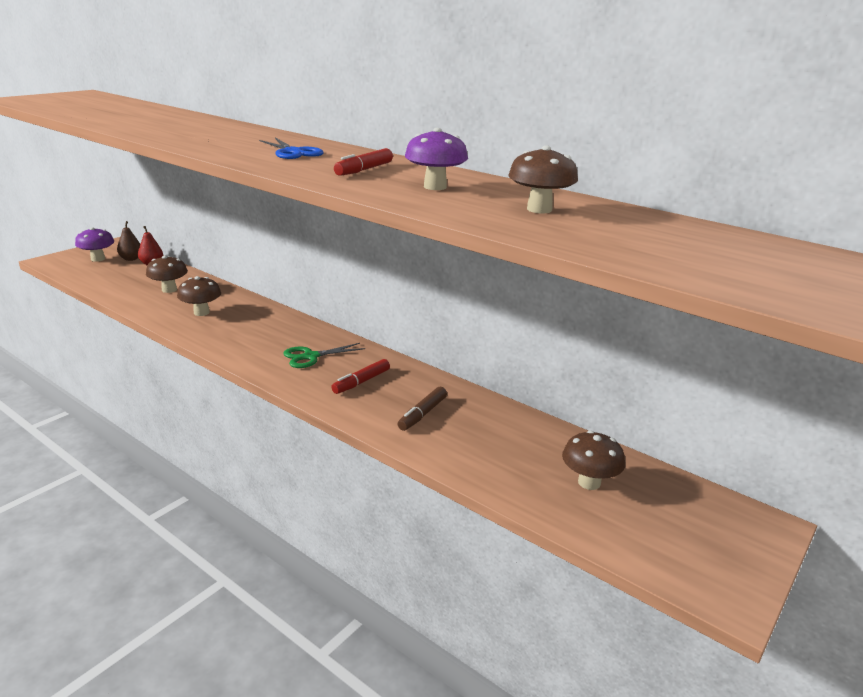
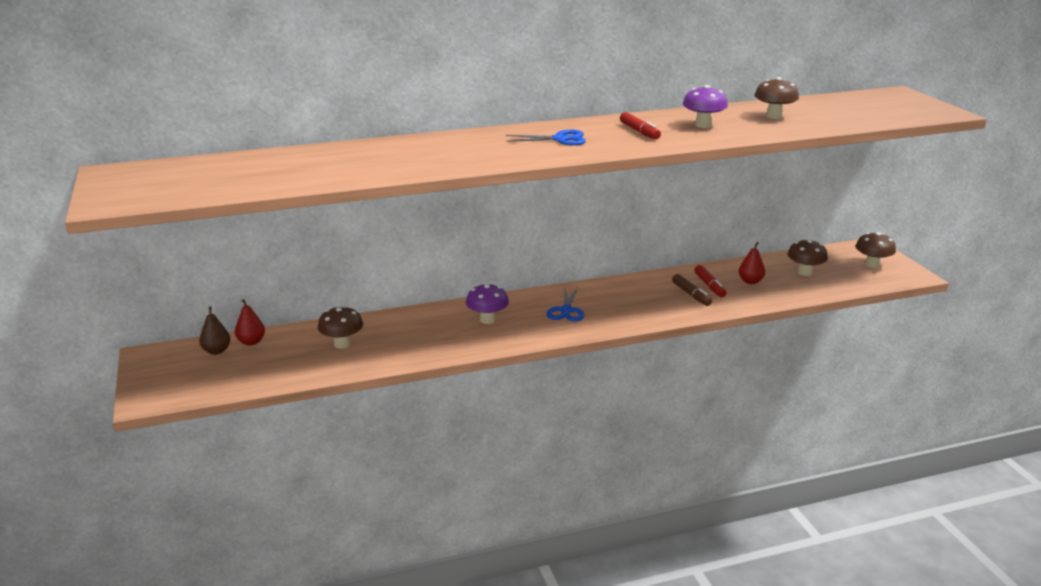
camera: 55 degrees left, 0 degrees up
(98, 259) = (186, 370): purple mushroom -> purple mushroom (487, 320)
(201, 312) = (421, 338): brown mushroom -> brown mushroom (872, 265)
(310, 356) = (566, 311): green scissors -> blue scissors
(361, 382) = (627, 302): red marker -> red marker (709, 286)
(506, 446) = (750, 281): none -> red pear

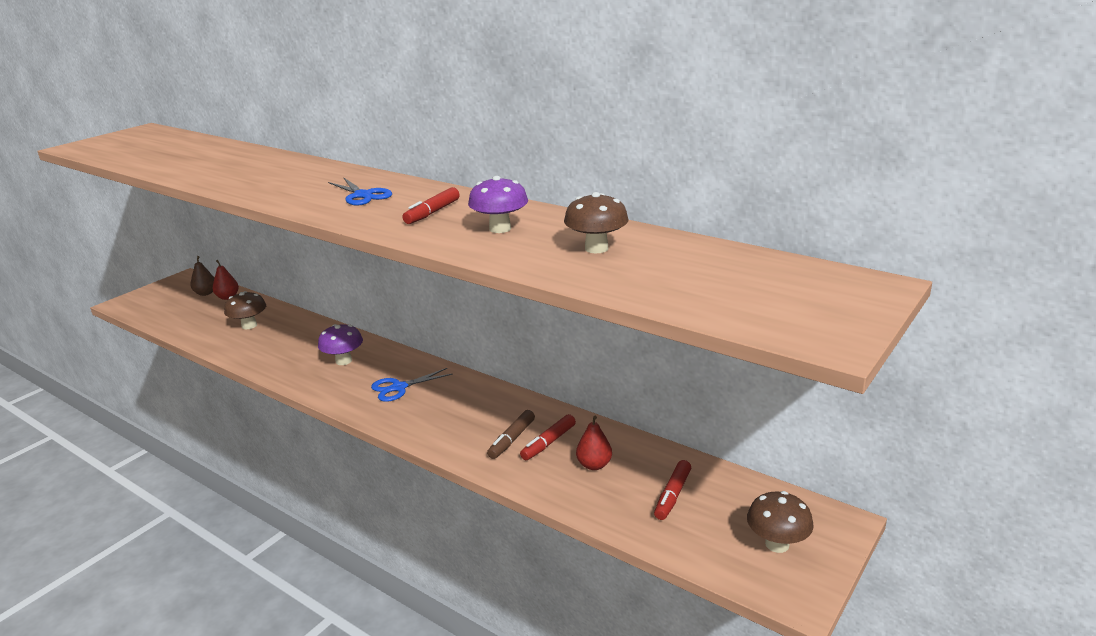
camera: 55 degrees right, 0 degrees up
(804, 272) = (672, 495): brown mushroom -> red marker

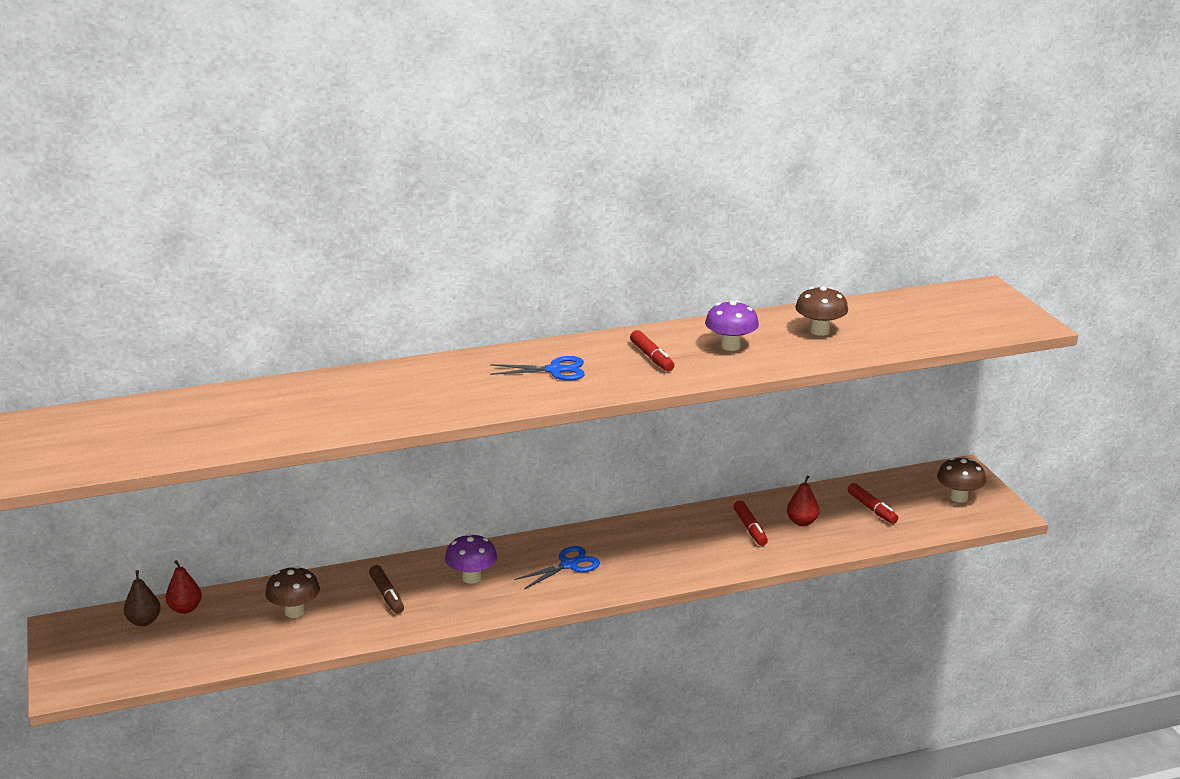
camera: 55 degrees left, 0 degrees up
(399, 388) = (569, 565): blue scissors -> blue scissors turned 135 degrees counterclockwise
(512, 439) = (725, 542): brown marker -> brown marker (387, 595)

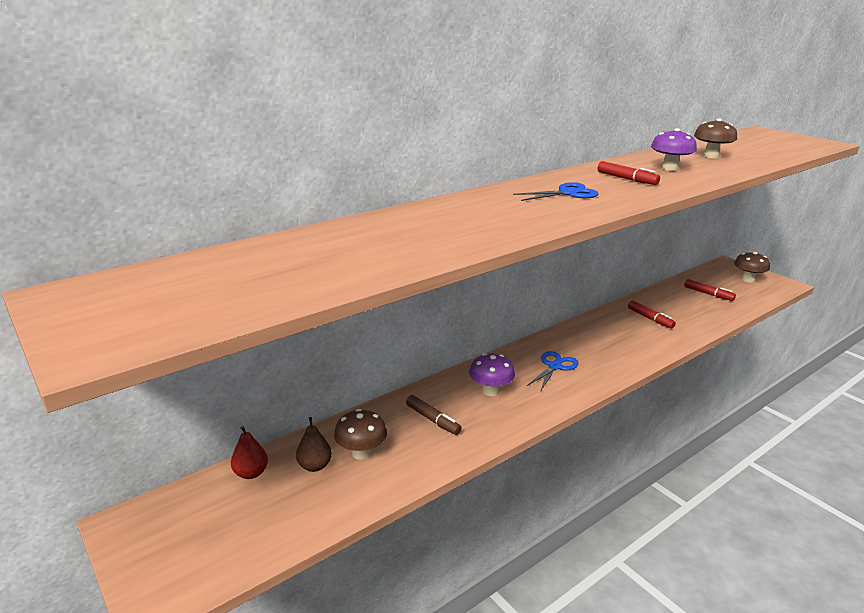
camera: 20 degrees left, 0 degrees up
(144, 621) = (214, 496): brown pear -> brown pear (314, 466)
(802, 522) = (677, 309): red pear -> none

